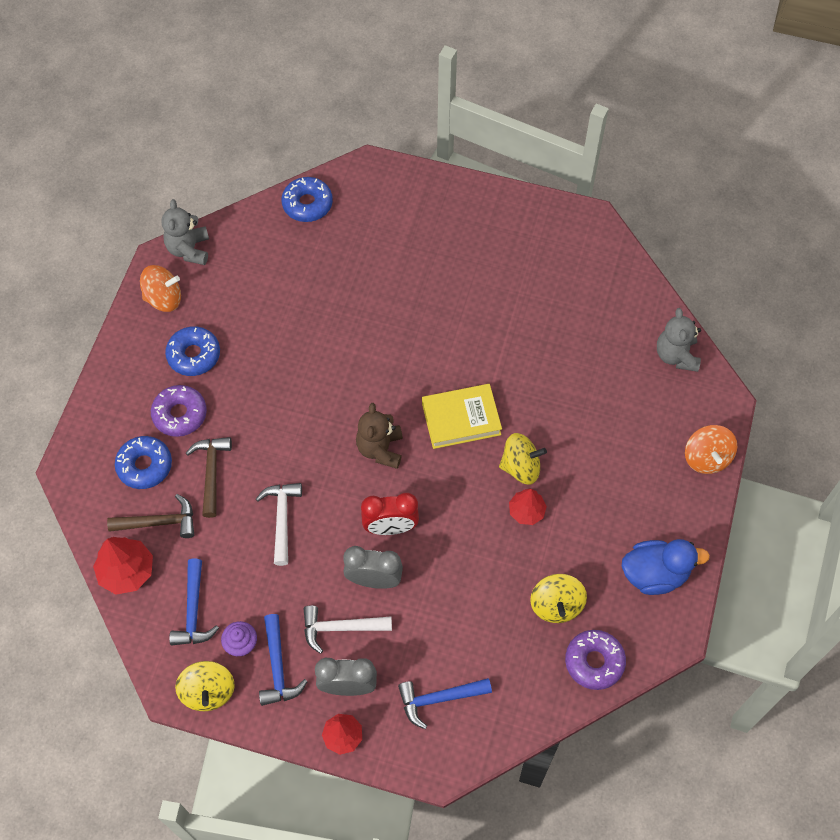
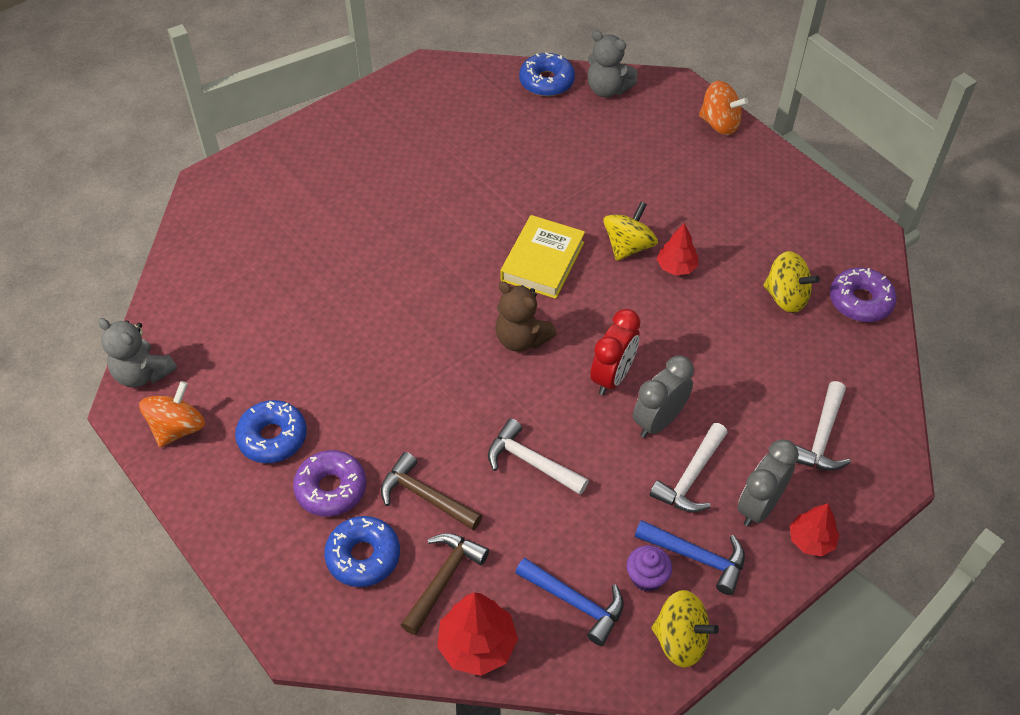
camera: 55 degrees left, 10 degrees down
(307, 204) = (197, 248): blue donut -> blue donut (546, 82)
(439, 699) = (822, 437): blue hammer -> white hammer
(655, 574) = (804, 215): blue duck -> none

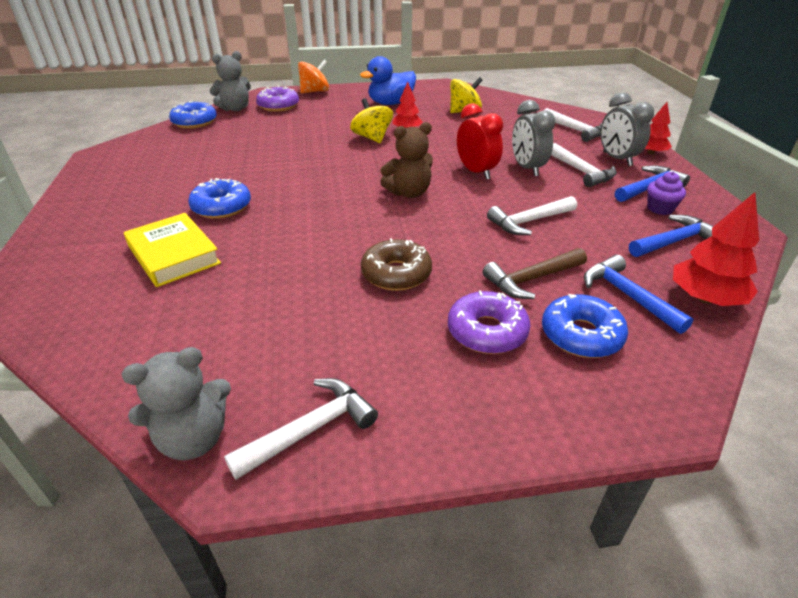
camera: 60 degrees left, 15 degrees down
(178, 428) = (310, 429): orange spinning top -> white hammer
(272, 437) = (392, 352): blue donut -> blue donut (222, 207)
(373, 394) = (396, 274): none -> brown donut
(443, 579) = (627, 296): brown hammer -> blue hammer
(542, 261) = (347, 166): yellow book -> yellow book (174, 255)
(680, 640) = (719, 212): yellow spinning top -> none
(746, 213) = (391, 103): none -> blue duck
(860, 301) = (487, 97): purple donut -> purple donut (278, 106)

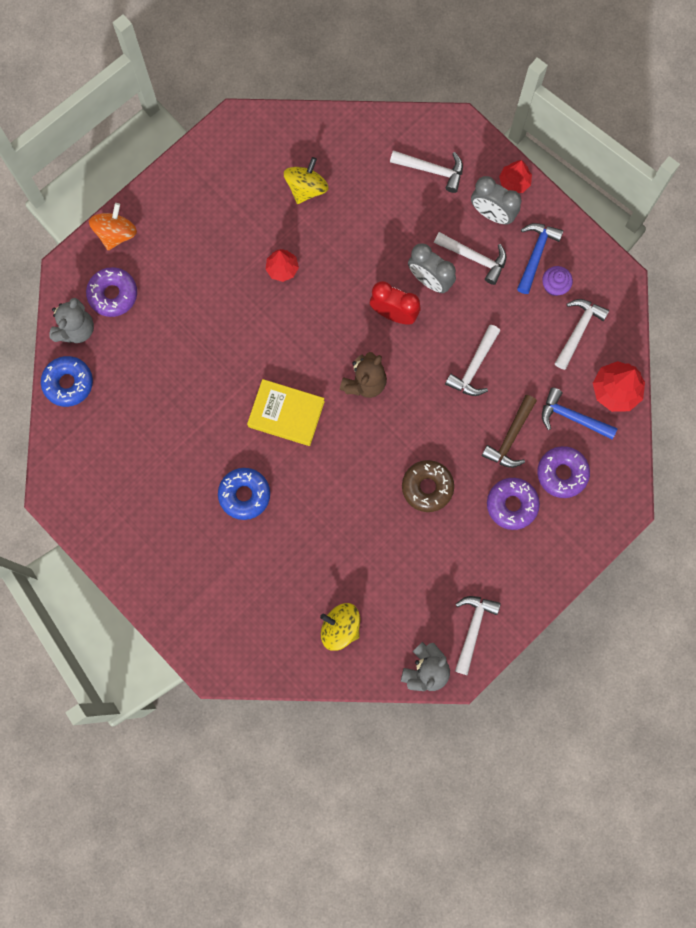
camera: 35 degrees left, 40 degrees up
(174, 255) = (271, 566): yellow book -> yellow book (286, 414)
(372, 138) = (263, 306): yellow spinning top -> yellow spinning top (340, 627)
(391, 103) = (220, 214): blue duck -> none
(581, 335) = (562, 473): blue donut -> purple donut
(673, 241) = (578, 330): blue hammer -> white hammer

